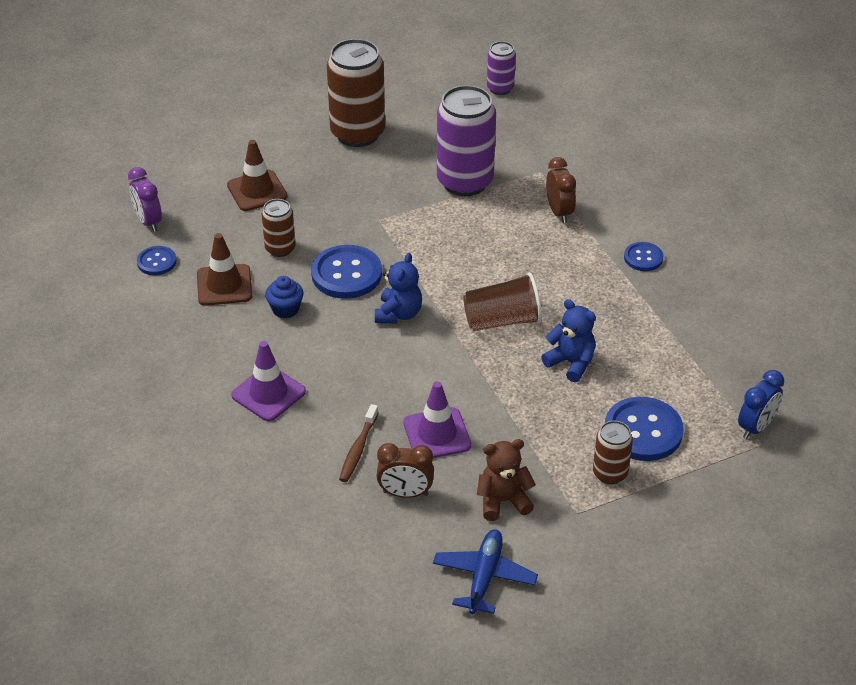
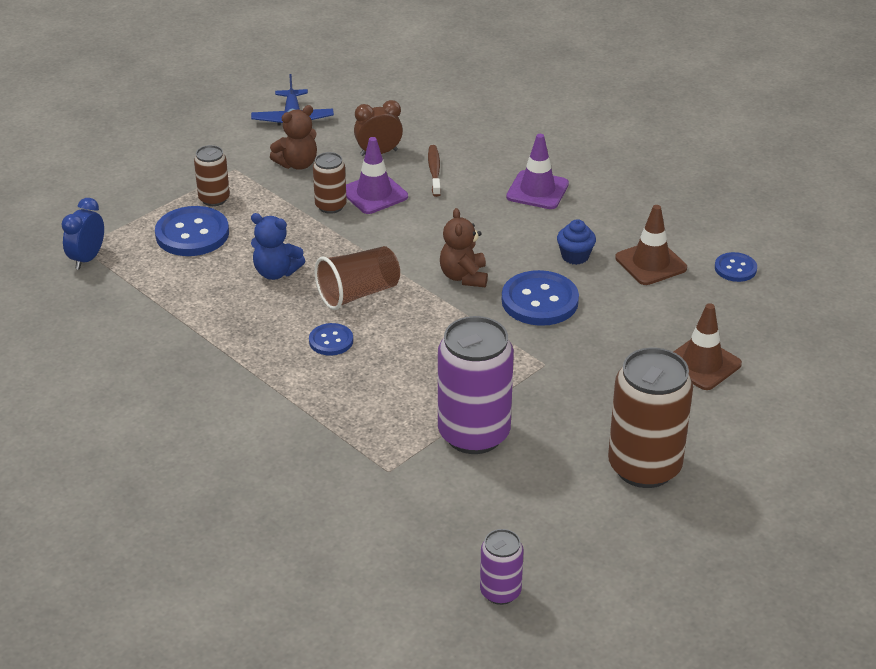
camera: 160 degrees right, 5 degrees down
(148, 221) = (783, 304): purple clock -> none
(280, 248) = (625, 309): brown can -> brown can (330, 206)
(398, 314) = (464, 277): blue teddy bear -> brown teddy bear
(559, 212) = (344, 423): brown clock -> none
(643, 258) = (230, 391): blue button -> blue button (331, 341)

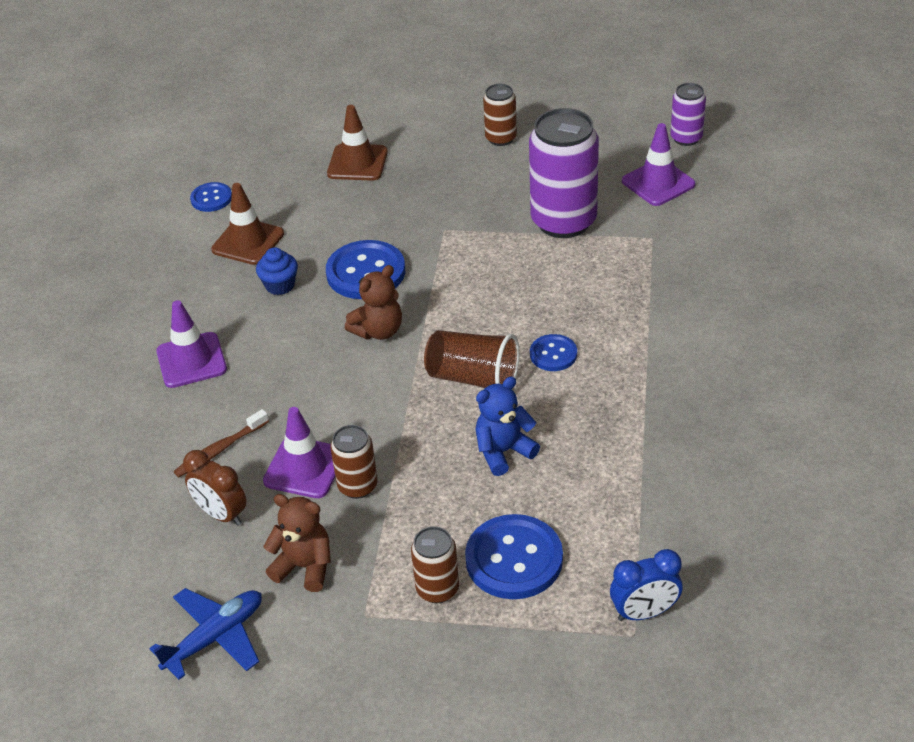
camera: 125 degrees left, 5 degrees up
(276, 272) = (503, 451): blue teddy bear -> blue teddy bear turned 105 degrees counterclockwise
(455, 525) = (658, 183): none -> purple traffic cone
(644, 467) = (501, 138): brown can -> brown can, size x0.52

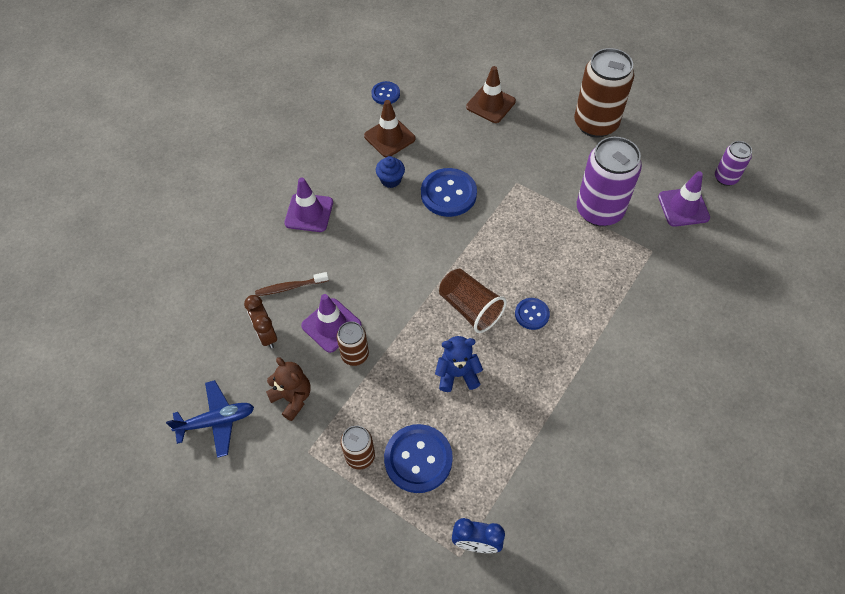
camera: 25 degrees right, 15 degrees up
(378, 331) = (431, 243): brown teddy bear -> none
(501, 138) = (595, 124): brown can -> brown can, size x1.94

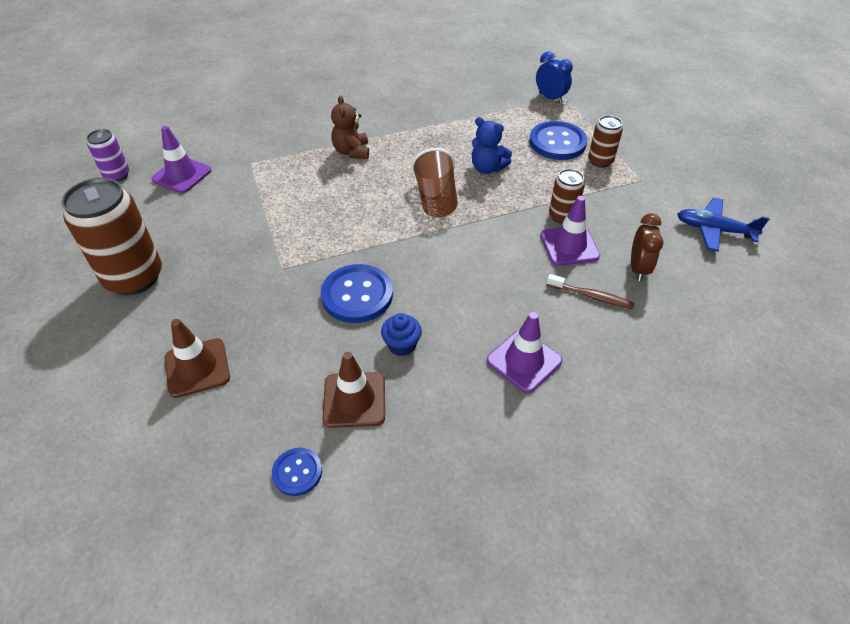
camera: 145 degrees left, 10 degrees down
(292, 398) = (636, 214): brown teddy bear -> brown teddy bear (352, 151)
(532, 314) = (392, 173): blue button -> none
(599, 210) = (246, 207): purple can -> none

